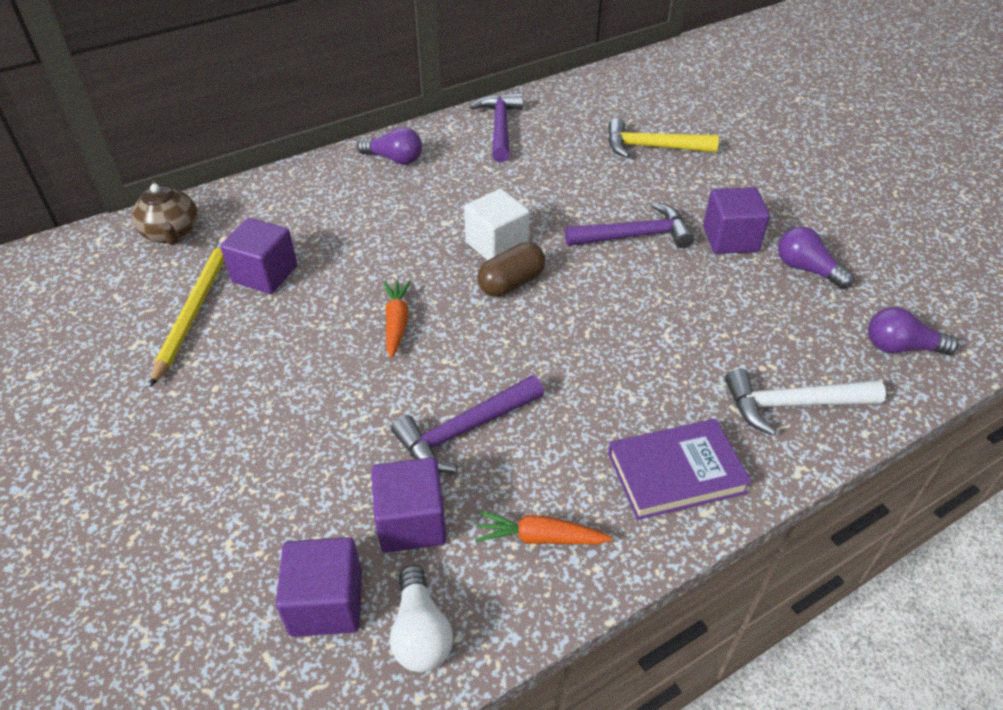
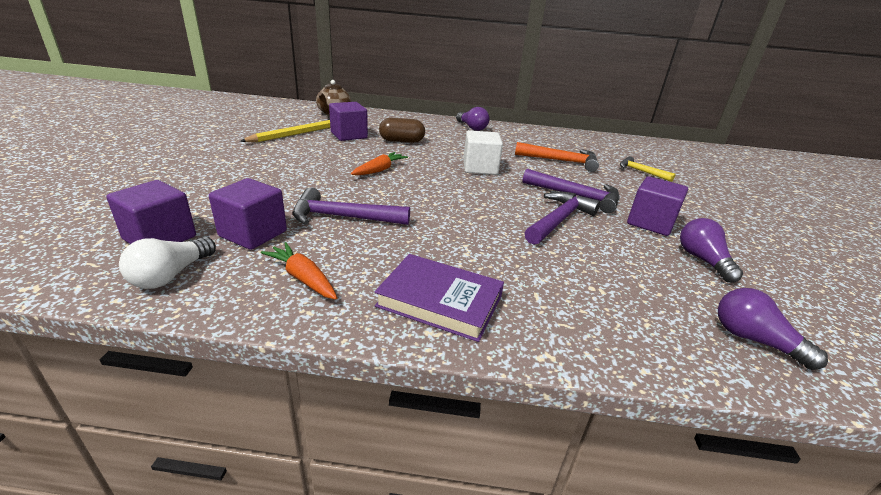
camera: 35 degrees right, 15 degrees down
(500, 127) = (548, 136): purple hammer -> purple hammer (559, 220)
(511, 283) = (465, 182): brown capsule -> brown capsule (401, 141)
(562, 175) = (561, 161): none -> orange hammer
(652, 147) = (641, 171): yellow hammer -> yellow hammer, size x0.64
(792, 405) = (591, 318): white hammer -> none

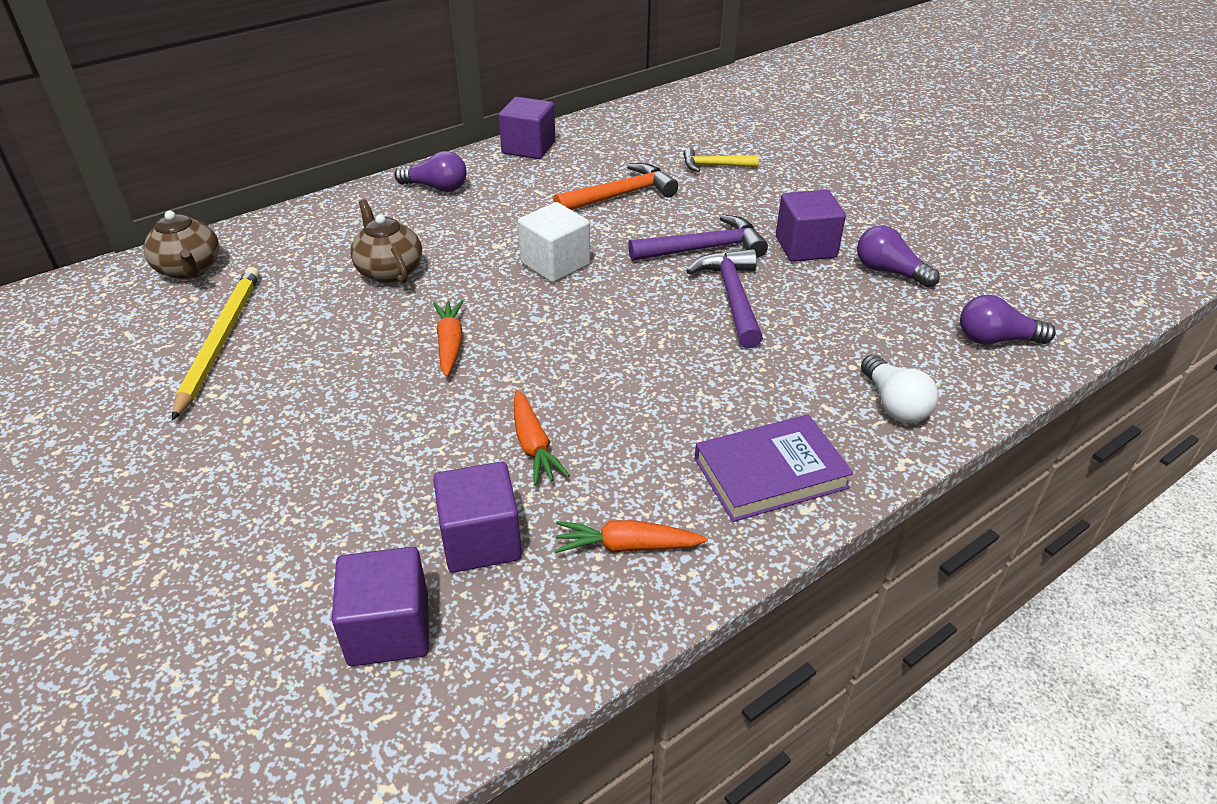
camera: 40 degrees left, 10 degrees up
(171, 275) = (499, 651): white light bulb -> white light bulb (894, 404)
(343, 217) = (533, 445): purple hammer -> orange carrot
(349, 135) = (298, 304): purple cube -> purple cube (528, 148)
(401, 141) = (389, 271): brown capsule -> brown teapot

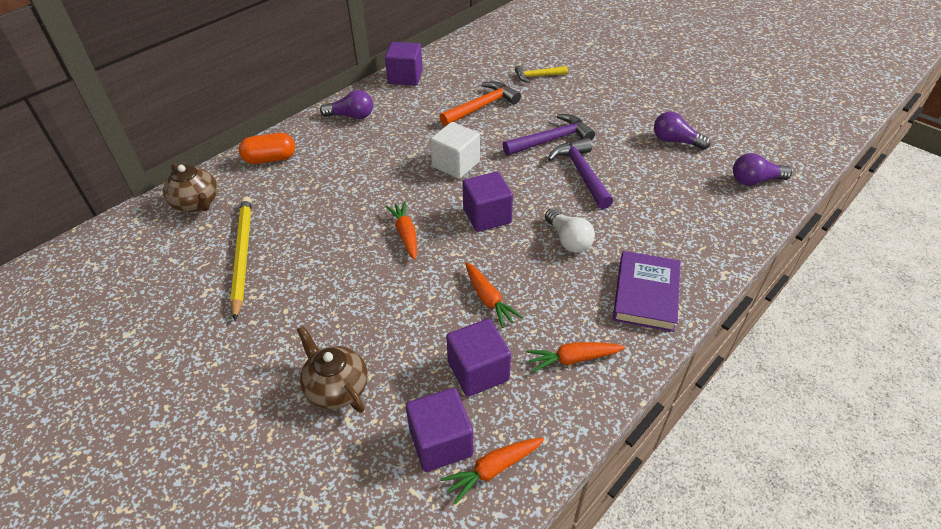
camera: 10 degrees left, 5 degrees up
(307, 227) = (270, 159): none -> orange capsule
(389, 271) = (342, 185): brown teapot -> brown teapot (336, 388)
(450, 681) = (493, 469): none -> orange carrot
(770, 473) = (645, 294): purple book -> purple book turned 45 degrees counterclockwise
(805, 247) = (617, 130): purple cube -> purple cube (487, 216)
(894, 404) = (707, 235): white light bulb -> white light bulb (568, 240)

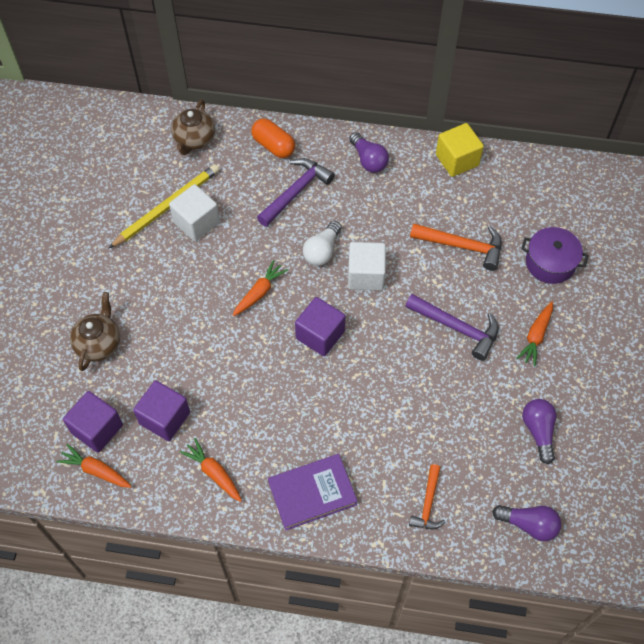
camera: 55 degrees right, 15 degrees up
(284, 242) = (196, 222): none -> white cube
(405, 77) = (457, 160): purple cube -> yellow cube
(488, 299) = (233, 387): orange carrot -> orange carrot (536, 336)
(537, 76) = (550, 263): yellow hammer -> purple pot
(568, 240) = (334, 408): white light bulb -> white light bulb (322, 251)
(581, 173) = (427, 376): purple hammer -> purple hammer (296, 191)
(703, 225) = (428, 503): none -> orange hammer
(755, 180) = (528, 524): purple light bulb -> purple light bulb turned 150 degrees clockwise

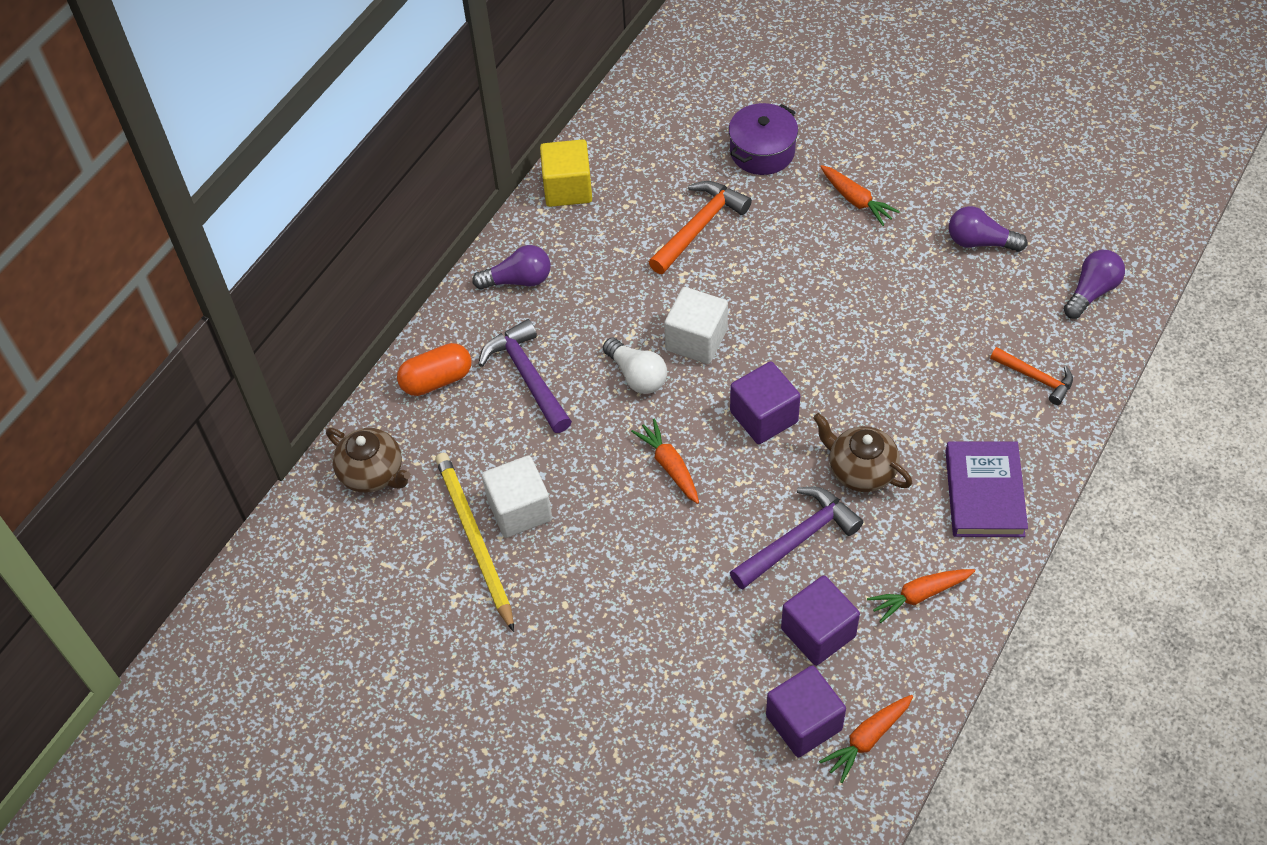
camera: 65 degrees left, 5 degrees down
(99, 343) = (667, 687): brown teapot -> brown teapot (860, 470)
(457, 328) = (813, 271): purple hammer -> purple hammer (798, 539)

